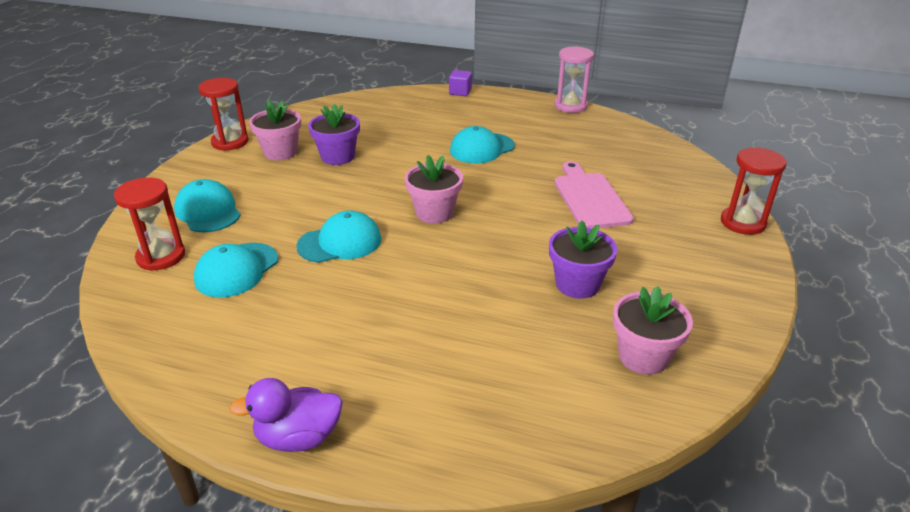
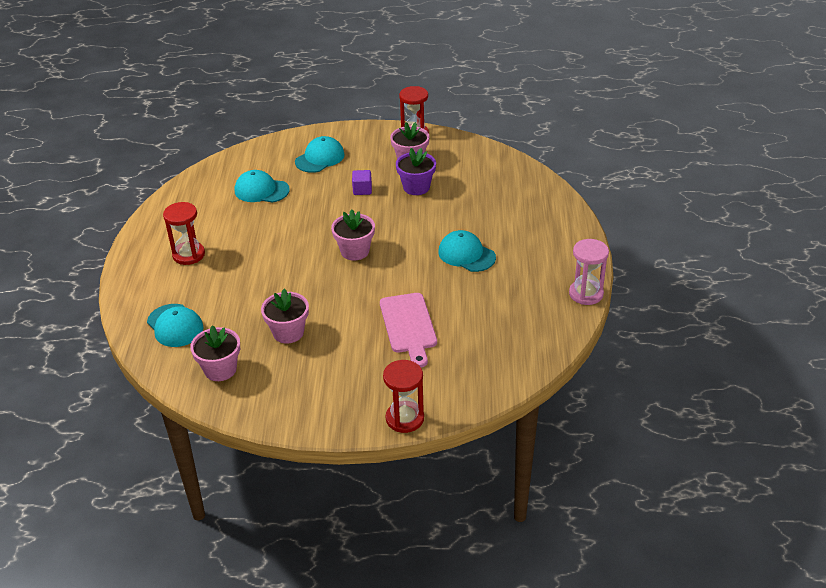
camera: 75 degrees right, 5 degrees up
(161, 256) = (266, 160): red hourglass -> red hourglass (188, 255)
(298, 437) = (135, 253): purple duck -> none
(340, 242) = (303, 220): turquoise cap -> turquoise cap (175, 325)
(460, 92) = (575, 220): purple cube -> purple cube (362, 190)
(577, 284) = (288, 332): purple flower pot -> pink flower pot
(590, 198) = (409, 326): pink cutting board -> pink cutting board turned 105 degrees clockwise

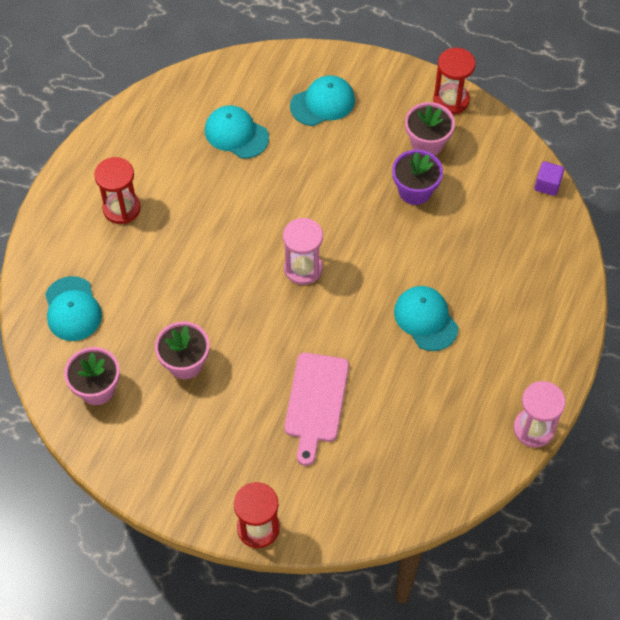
camera: 20 degrees right, 20 degrees up
(355, 251) = (303, 268): pink flower pot -> pink hourglass
(362, 190) = (350, 173): purple cube -> purple cube (547, 185)

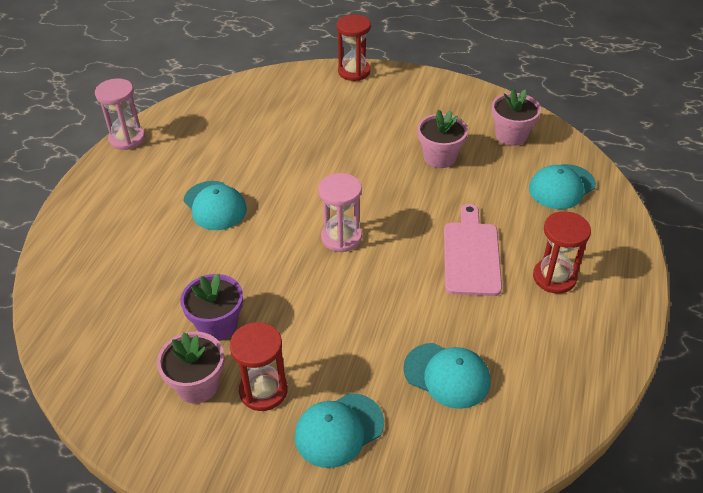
camera: 175 degrees right, 15 degrees down
(72, 309) = (561, 187): turquoise cap -> turquoise cap turned 105 degrees counterclockwise
(316, 402) = (317, 141): pink cutting board -> pink cutting board (471, 255)
(451, 100) = (158, 451): red hourglass -> red hourglass (263, 390)
(547, 185) = (53, 346): purple cube -> none

